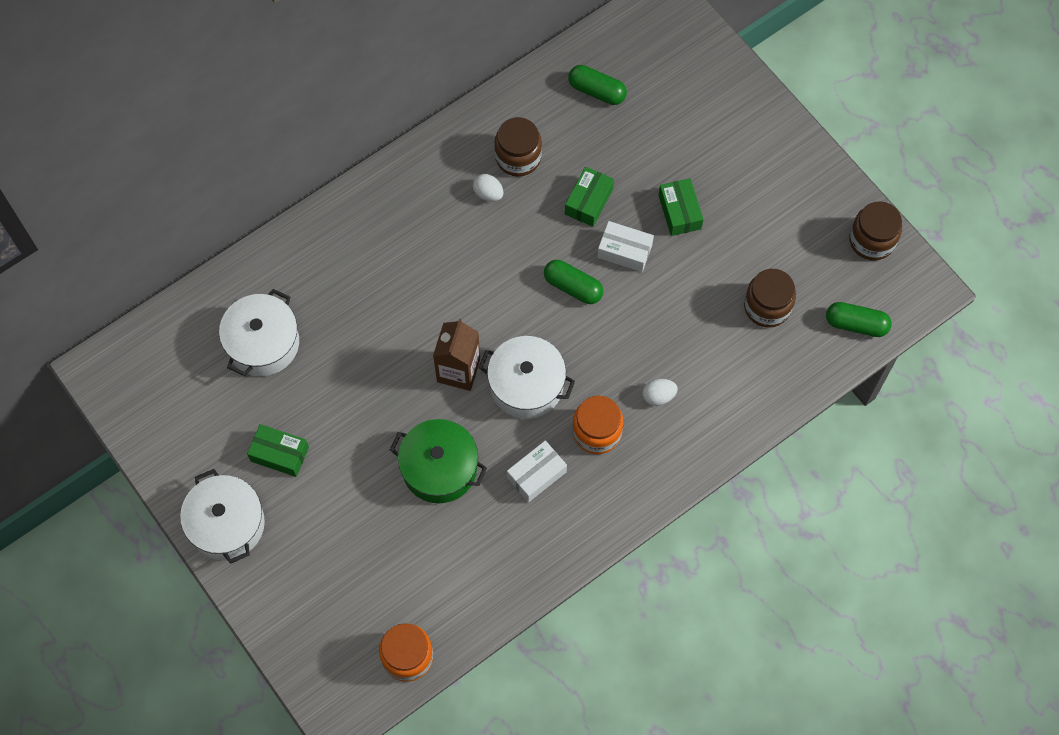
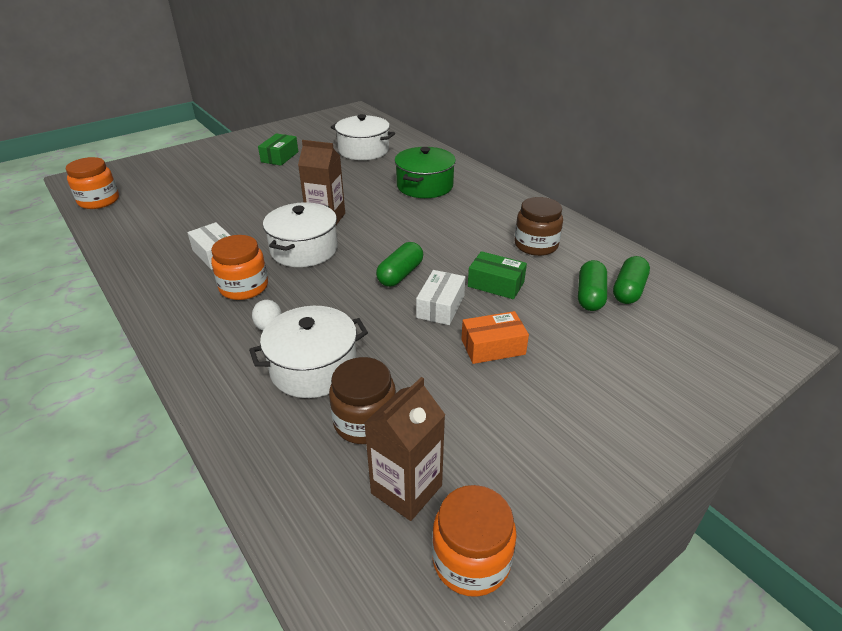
camera: 90 degrees right, 30 degrees down
(227, 524) = (237, 143): white pot -> white pot (314, 368)
(439, 468) = (243, 211): green pot -> green pot (425, 186)
(488, 193) = (494, 230): white egg -> none
(679, 212) = (493, 347): green box -> orange box
(825, 277) = (406, 489): none -> brown carton
(856, 324) = (325, 527): green capsule -> green capsule (590, 296)
(872, 240) = (471, 560): brown jar -> orange jar

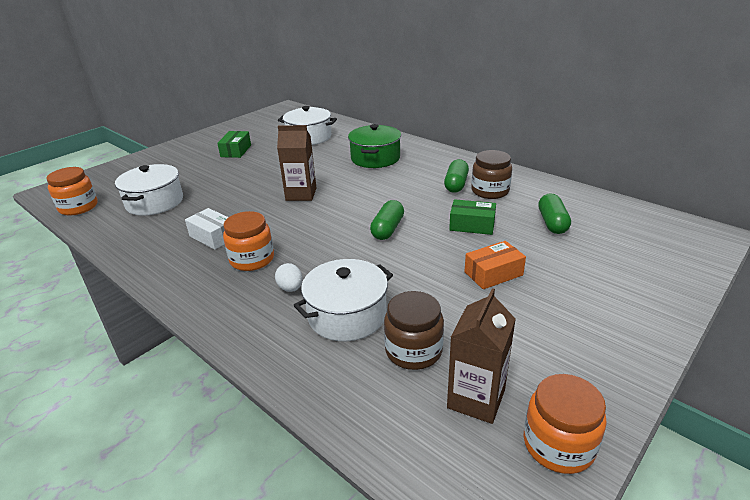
camera: 10 degrees left, 5 degrees down
(304, 249) = (293, 221): white pot -> white pot (155, 202)
(440, 306) = (434, 249): white box -> none
(628, 290) = (580, 214): green capsule -> green capsule (456, 184)

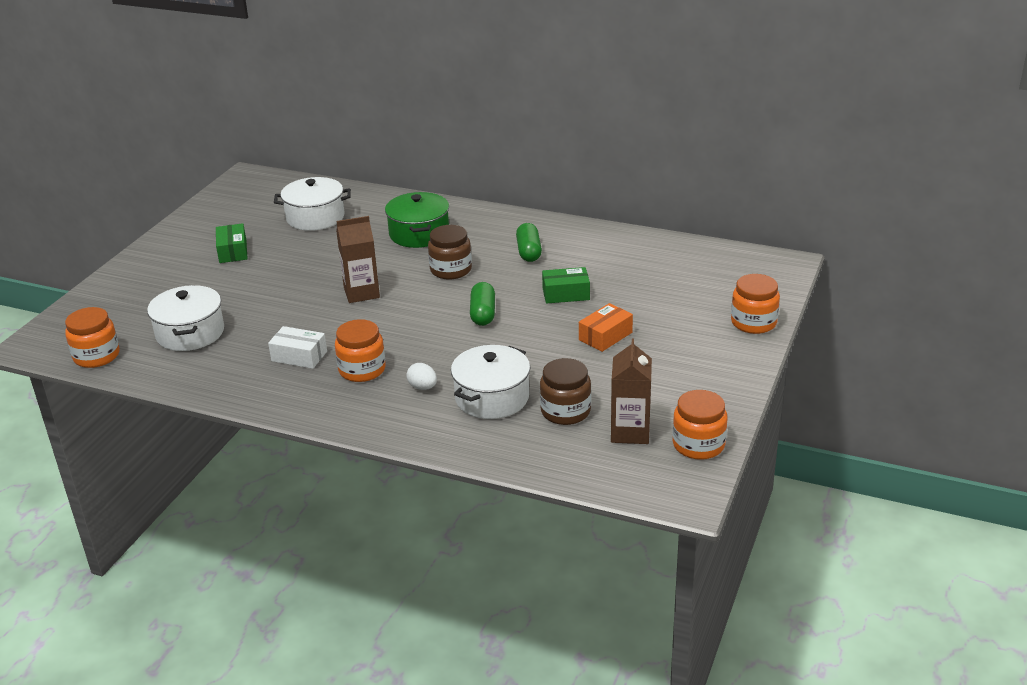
camera: 20 degrees left, 0 degrees up
(490, 191) = (568, 253): brown jar -> brown jar (451, 270)
(552, 223) = (642, 277): green capsule -> none
(665, 292) = (753, 322): none -> orange jar

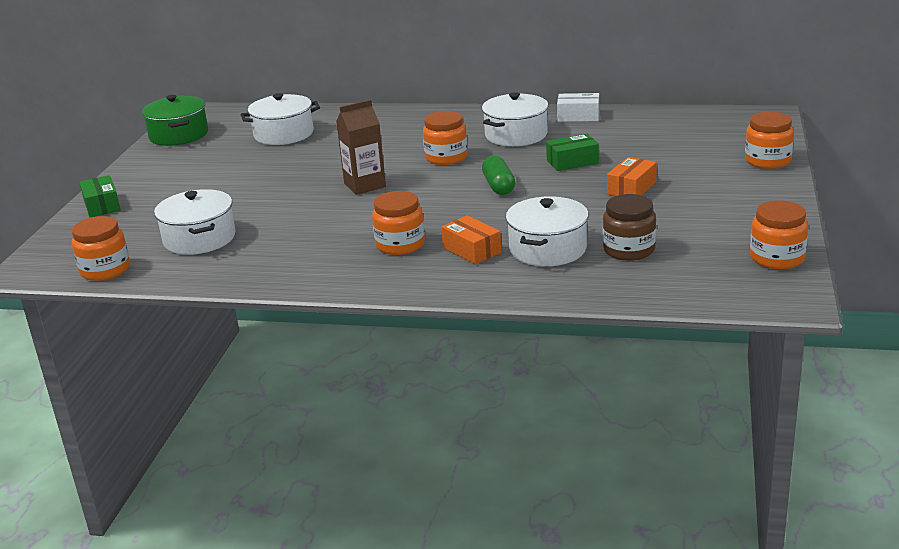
camera: 10 degrees left, 5 degrees down
(233, 251) = (211, 169): green box -> green box (102, 205)
(299, 356) = (327, 242): white box -> white box (578, 116)
(419, 234) = (398, 134): green pot -> green pot (179, 135)
(423, 387) = (471, 250): white egg -> orange box
(451, 270) = (446, 157): brown jar -> orange jar
(529, 252) = (516, 135): green capsule -> white pot
(630, 432) = (703, 257): brown carton -> none

